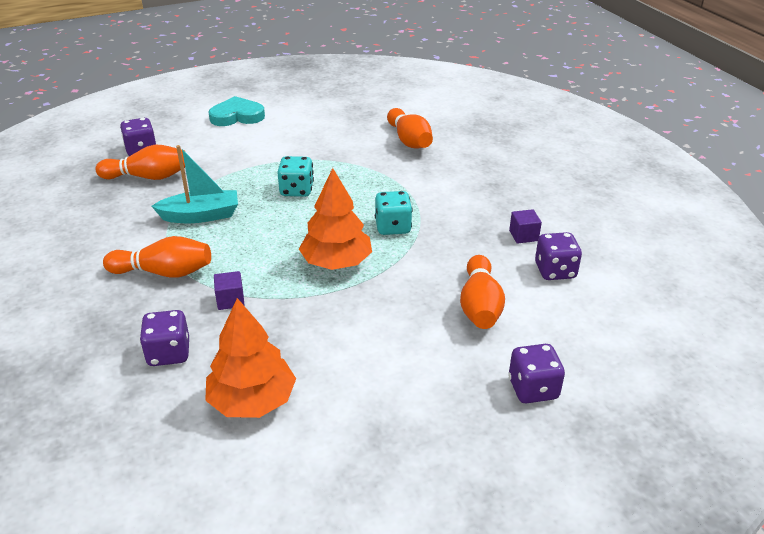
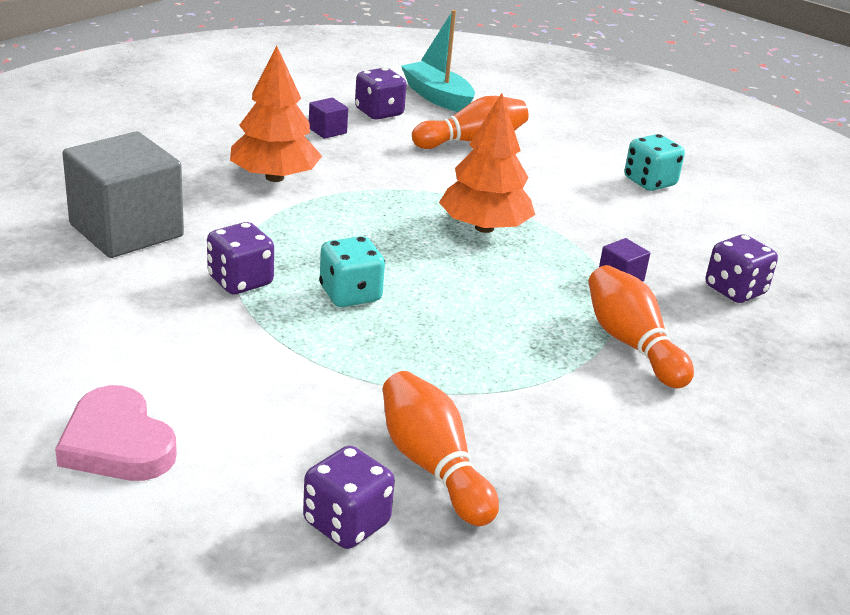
camera: 120 degrees left, 5 degrees down
(201, 216) = (488, 360): turquoise boat -> turquoise boat (437, 97)
(237, 116) = (117, 443): turquoise heart -> pink heart
(252, 400) = (722, 226): orange tree -> orange tree (274, 177)
(393, 227) = (379, 205): turquoise dice -> turquoise dice (649, 182)
(409, 140) = (126, 230): orange bowling pin -> grey cube
(533, 389) = (552, 113): purple dice -> purple dice (240, 281)

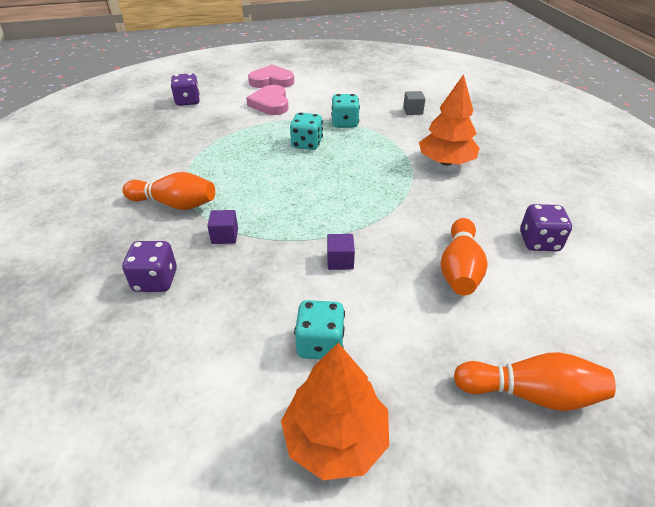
camera: 130 degrees right, 10 degrees up
(126, 230) = (413, 111): grey cube -> grey cube, size x0.41
(240, 281) = (344, 123): purple dice -> turquoise dice
(241, 393) = (270, 104): none -> pink heart
(327, 131) = (509, 204): purple cube -> purple cube (340, 261)
(432, 466) = (186, 122): orange bowling pin -> orange bowling pin (530, 393)
(437, 97) = (569, 294): turquoise boat -> none
(484, 228) = (328, 211): orange tree -> orange tree (335, 438)

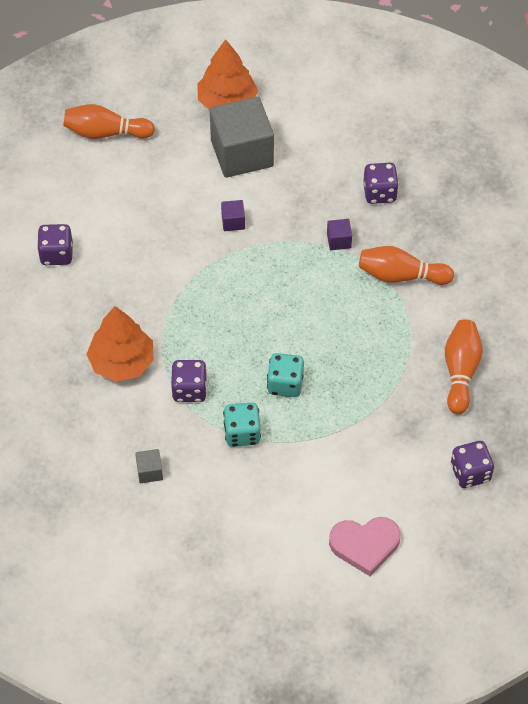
camera: 175 degrees right, 15 degrees up
(270, 104) = (351, 475): pink heart -> none
(320, 344) = (242, 153): turquoise dice -> grey cube
(385, 145) = (189, 390): none -> purple dice
(459, 269) = (133, 221): orange bowling pin -> orange bowling pin (460, 371)

